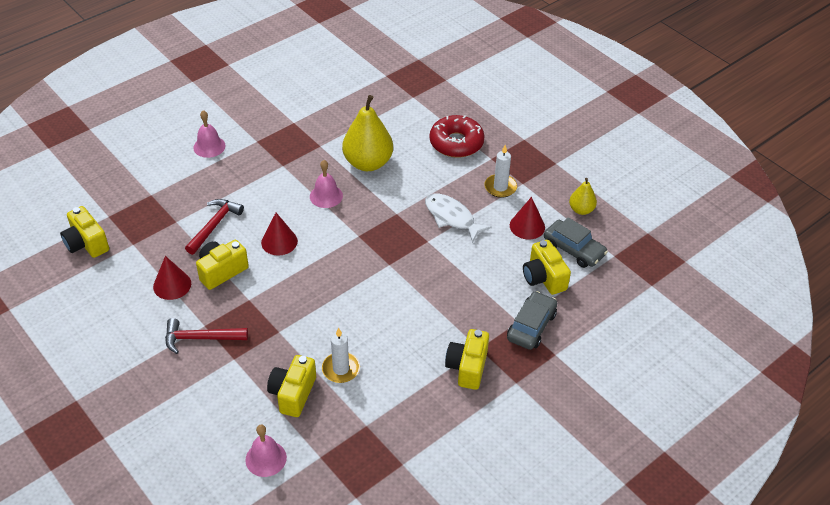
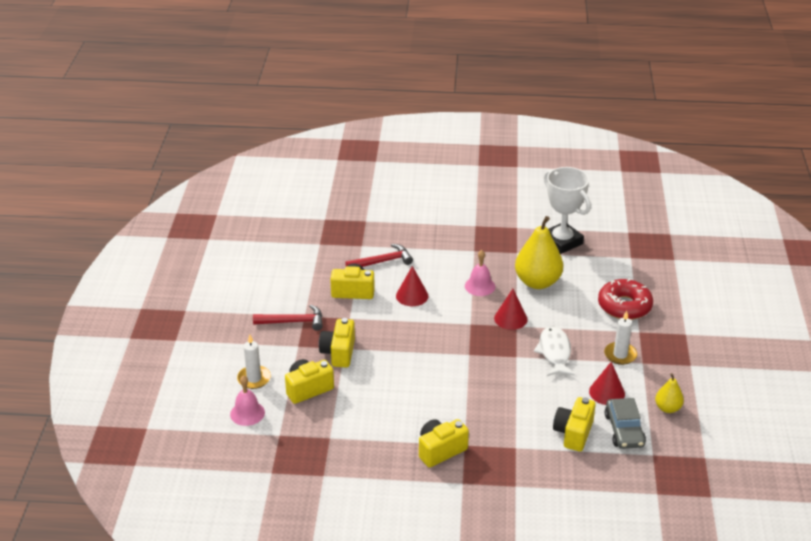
camera: 45 degrees right, 10 degrees down
(86, 243) = (293, 227): yellow camera -> yellow camera (338, 353)
(172, 285) = (314, 281): red cone -> red cone (510, 318)
(201, 338) = (293, 322): red hammer -> red hammer turned 135 degrees clockwise
(209, 146) = (439, 212): pink bell -> none
(341, 369) = (355, 395): white candle -> white candle (254, 379)
(345, 114) = (562, 242): none -> white trophy
(531, 326) = (521, 457): grey car -> none

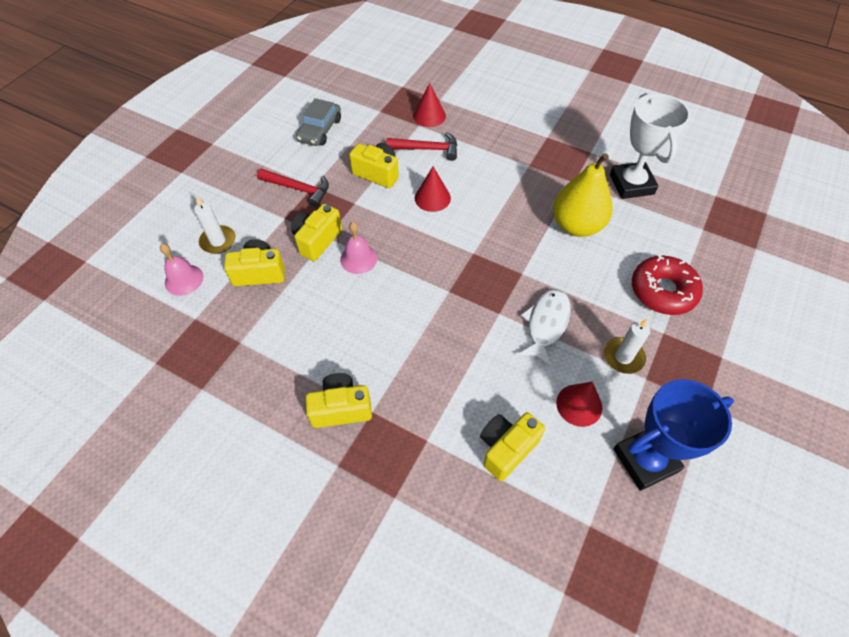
camera: 25 degrees right, 20 degrees up
(480, 286) = (510, 210): pink bell -> pink bell (358, 258)
(510, 318) = (520, 261): red cone -> red cone (429, 116)
(624, 430) = (572, 470): grey car -> grey car (320, 130)
(667, 408) = (645, 460): yellow pear -> blue trophy

